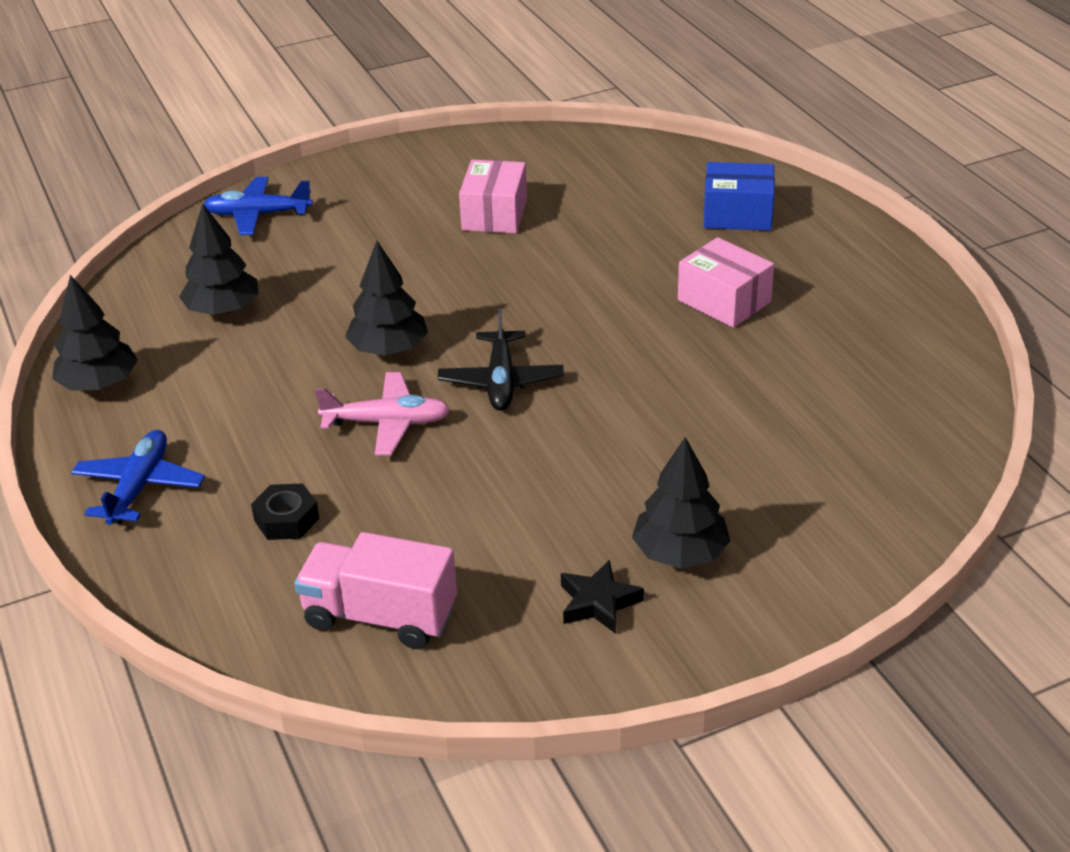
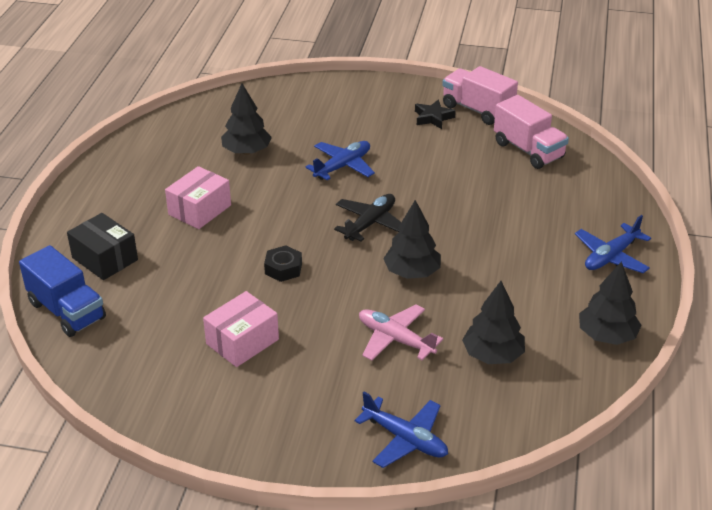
camera: 145 degrees left, 0 degrees up
(286, 519) = (542, 206): black nut -> black nut (283, 268)
(387, 423) = (452, 229): pink plane -> pink plane (395, 339)
(541, 664) = (477, 110): none -> pink truck
(631, 441) = (343, 166): none -> blue plane
(680, 553) = (380, 118): black tree -> black tree (247, 151)
(694, 166) = (67, 311): none -> blue truck
(724, 301) = (199, 210): pink box -> pink box turned 45 degrees clockwise
(737, 214) = (105, 259): blue box -> black box

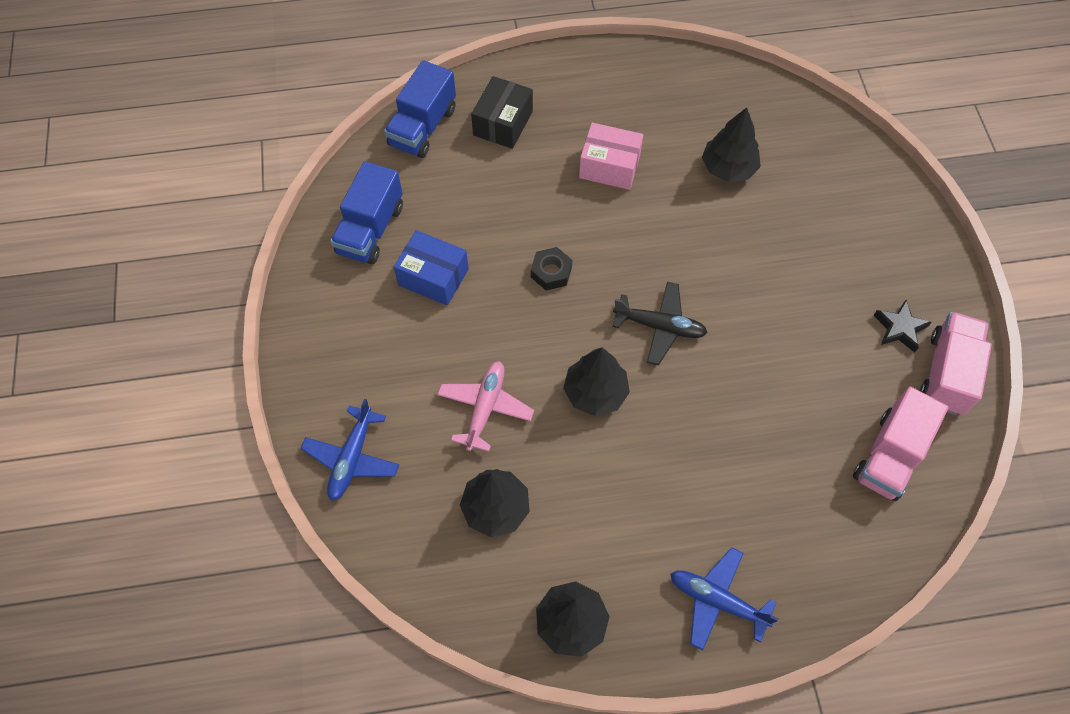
camera: 70 degrees right, 25 degrees up
(160, 373) = (370, 229): none -> blue truck
(242, 341) = (433, 277): pink box -> blue box
(343, 166) = (749, 266): blue plane -> none

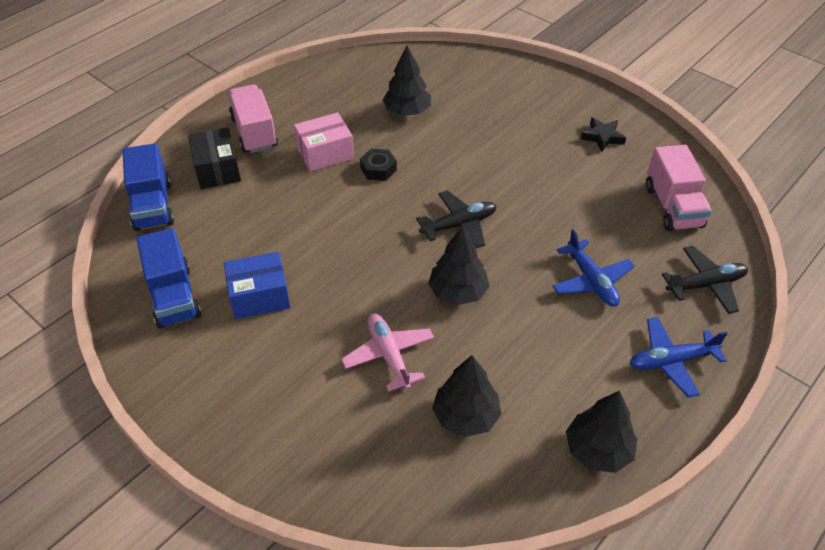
camera: 40 degrees left, 15 degrees down
(352, 458) = (317, 465): blue plane -> blue plane (591, 281)
(551, 272) = (348, 239): black nut -> black nut (378, 169)
(832, 557) = (706, 285): none -> black plane
(946, 373) = (653, 144): pink truck -> pink truck (254, 132)

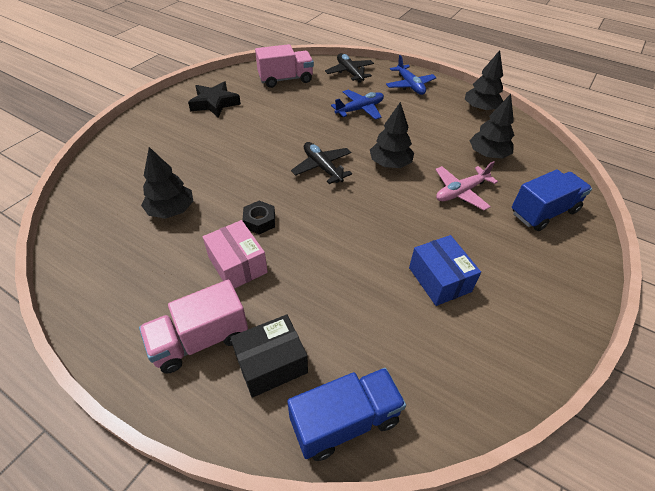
camera: 100 degrees left, 0 degrees up
(174, 296) = (468, 351): blue truck -> blue truck (543, 212)
(602, 137) = (214, 103): black star -> black star, size x1.50

